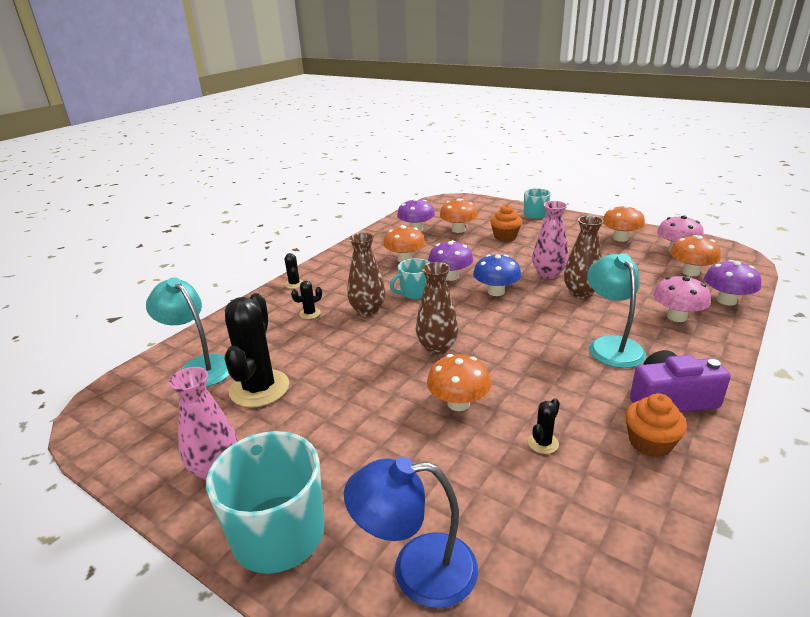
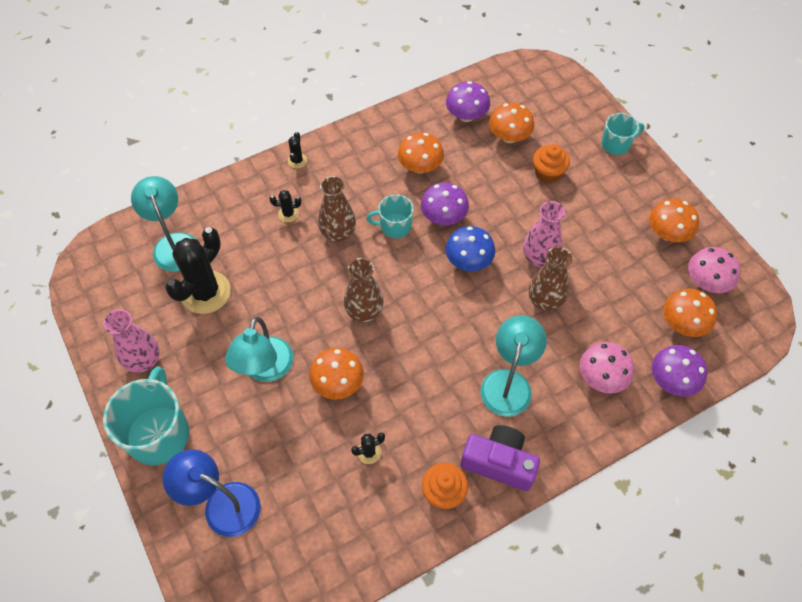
camera: 25 degrees right, 30 degrees up
(372, 422) = (265, 369): none -> turquoise lamp

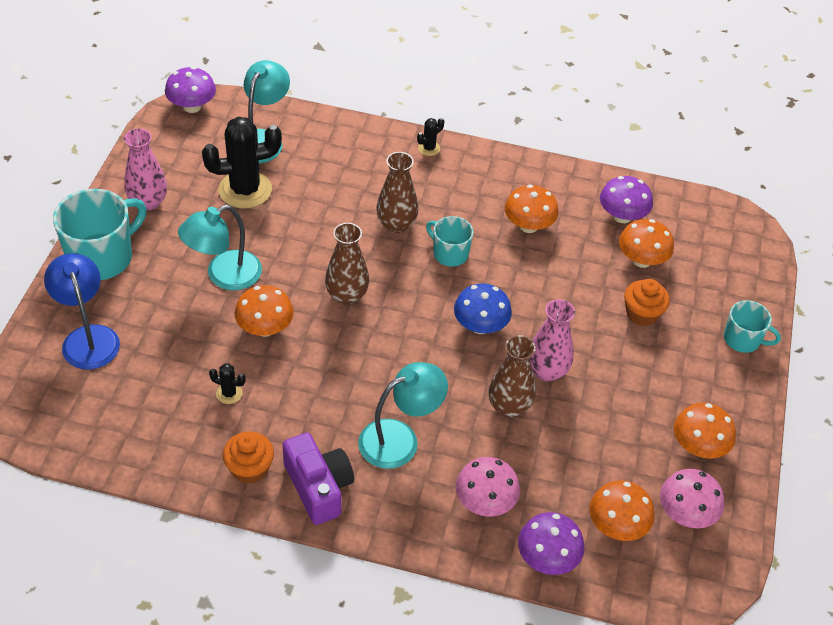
camera: 40 degrees right, 10 degrees down
(288, 214) = (374, 181): black cactus -> none
(443, 217) = (500, 277): purple mushroom -> purple mushroom (192, 106)

